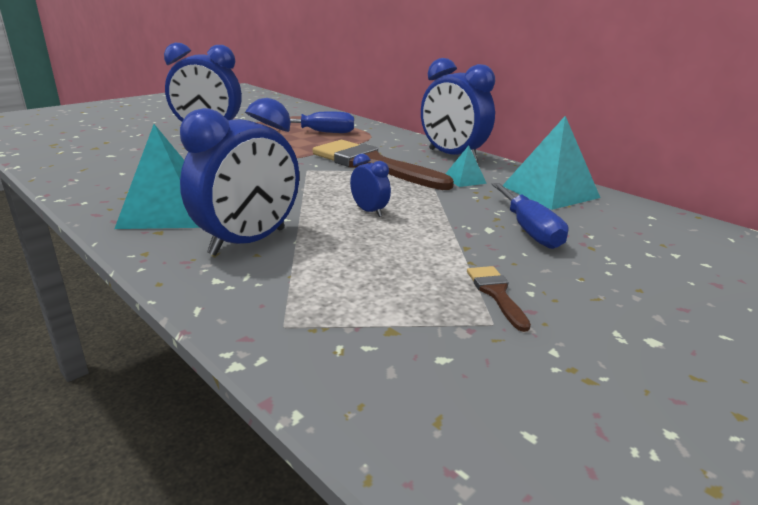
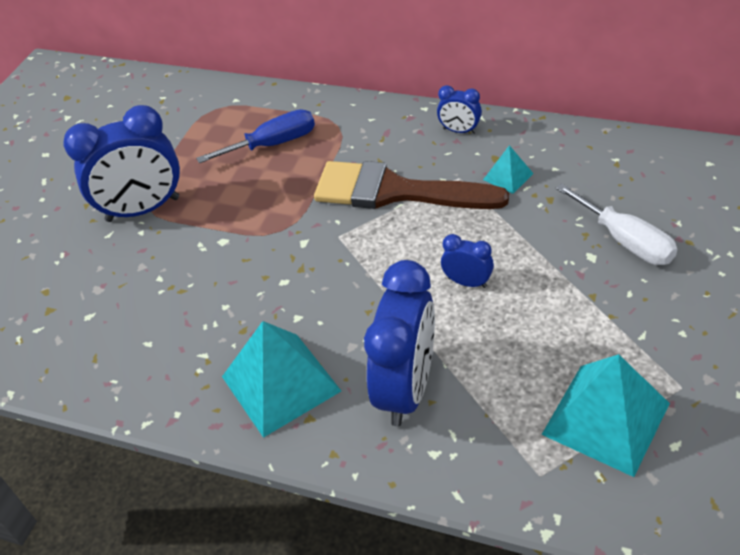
camera: 20 degrees left, 20 degrees up
(452, 156) = (459, 131): blue clock -> blue clock, size x0.47
(496, 293) = (659, 348): brown brush -> none
(529, 230) = (625, 241): blue screwdriver -> white screwdriver
(550, 191) = (600, 160): turquoise pyramid -> turquoise pyramid (606, 418)

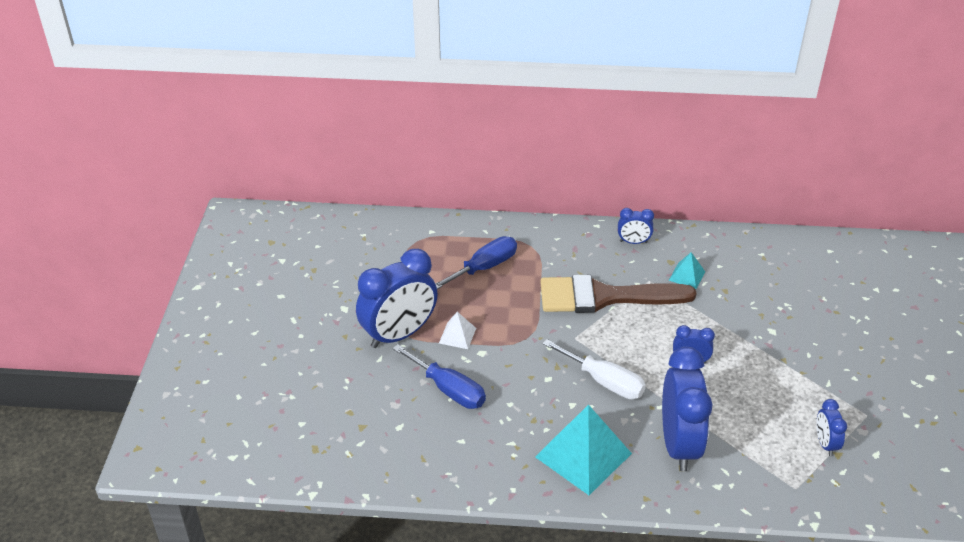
camera: 20 degrees left, 5 degrees down
(164, 280) = (448, 389): none -> blue screwdriver
(205, 218) = (457, 335): none -> white pyramid
(606, 418) = (825, 443): turquoise pyramid -> blue clock
(625, 241) = (792, 316): white screwdriver -> white screwdriver (604, 381)

